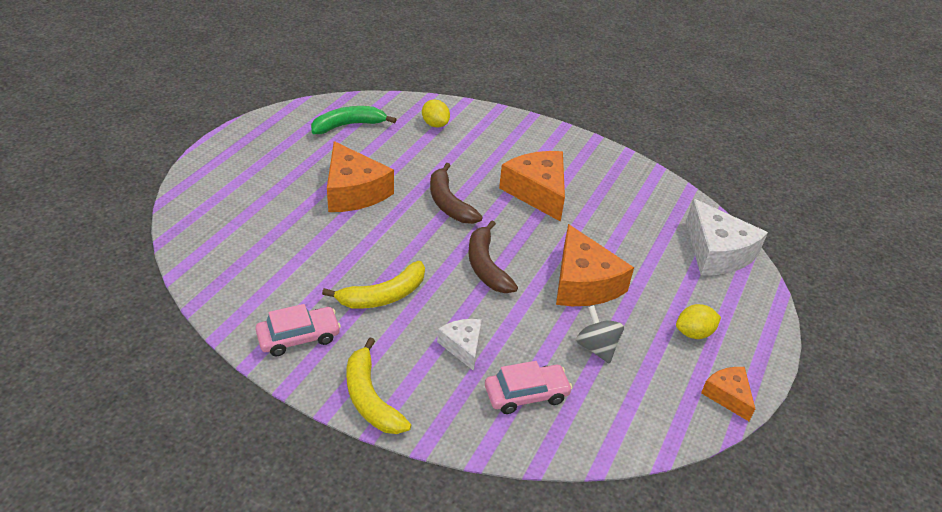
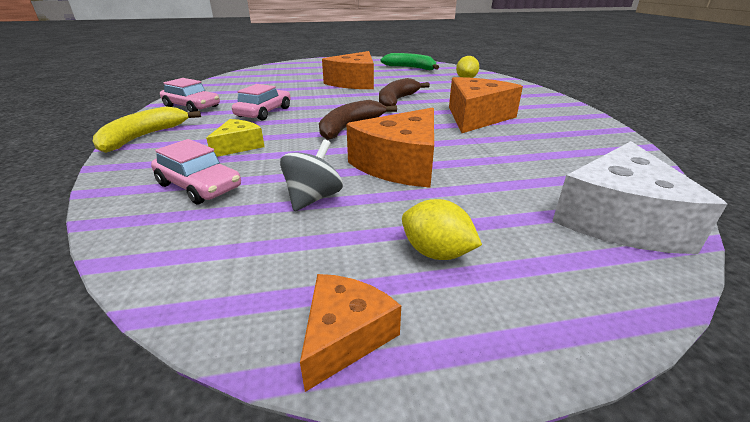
camera: 55 degrees right, 10 degrees down
(383, 295) = (264, 112): yellow banana -> pink car
(463, 346) = (238, 146): white cheese -> yellow cheese

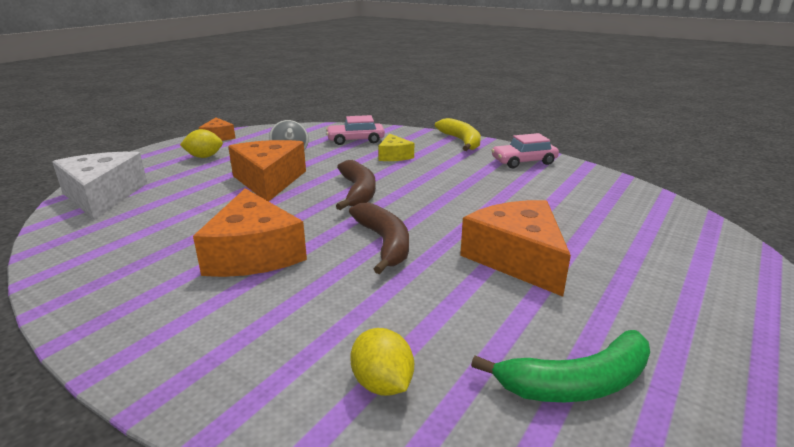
camera: 135 degrees right, 5 degrees down
(264, 112) = (459, 178): pink car -> none

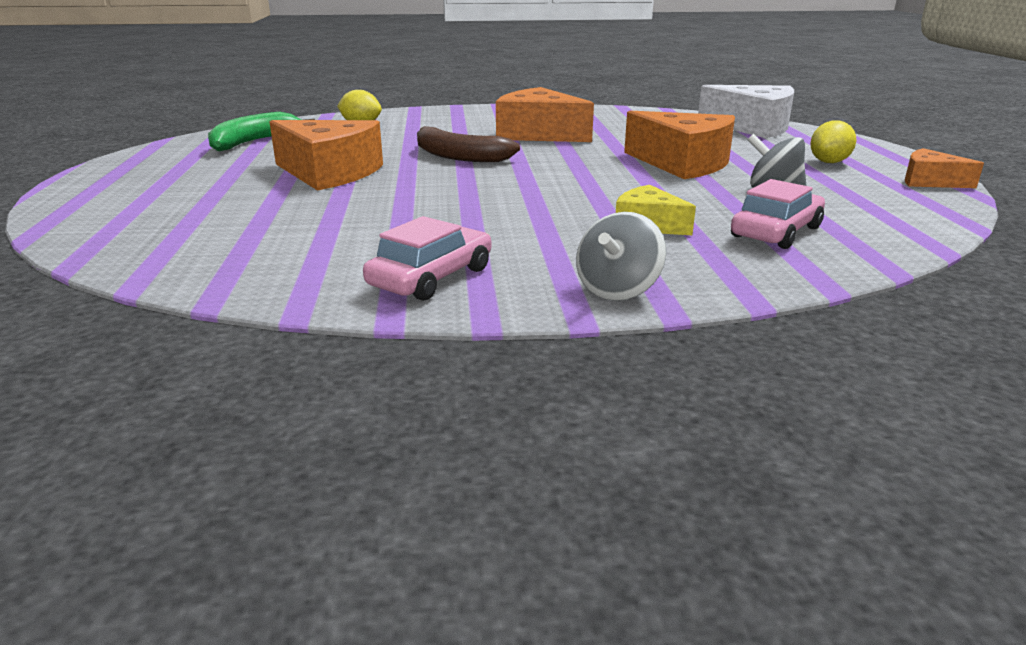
camera: 140 degrees right, 0 degrees up
(358, 192) = (571, 177): brown banana -> none
(461, 141) = (618, 290): yellow banana -> grey spinning top

